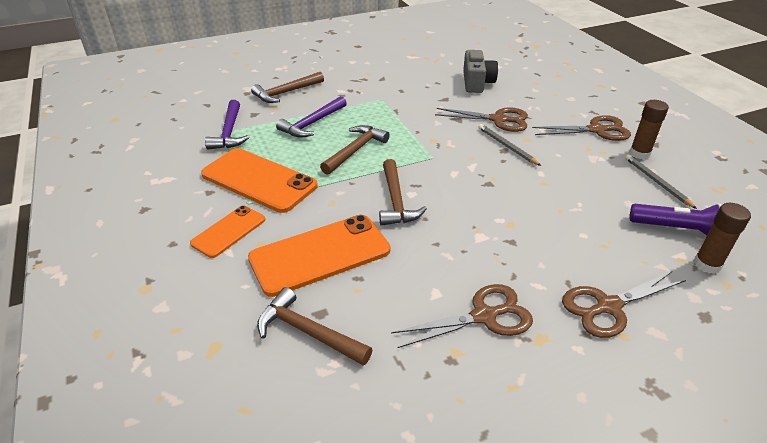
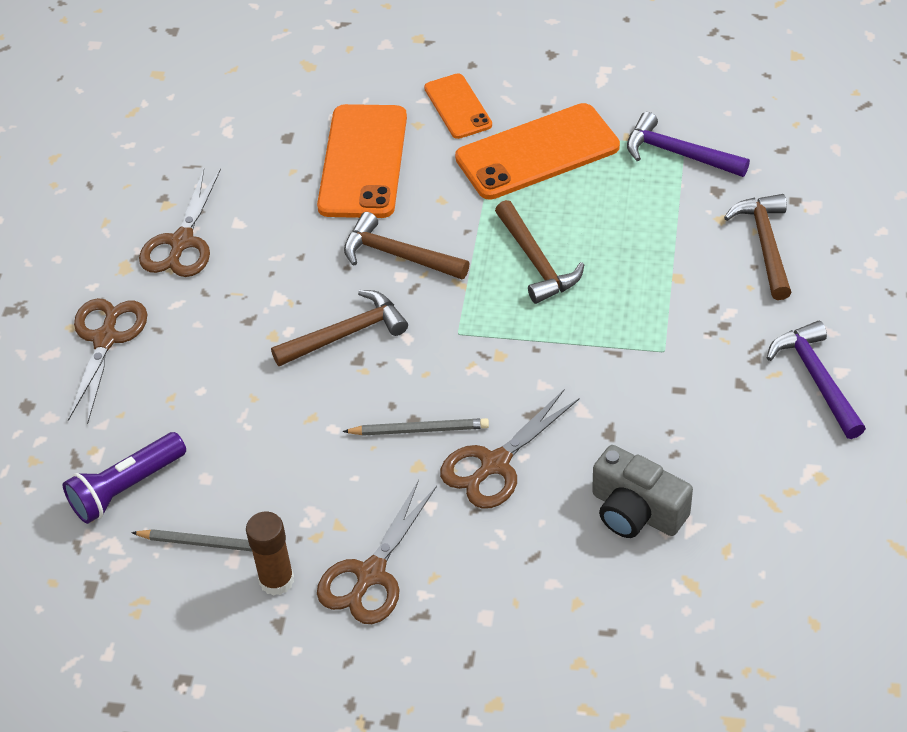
camera: 125 degrees right, 10 degrees up
(308, 332) = (273, 123): brown hammer -> brown hammer (346, 334)
(312, 123) = (643, 243): purple hammer -> purple hammer (816, 379)
(707, 264) = (66, 467): brown glue stick -> none

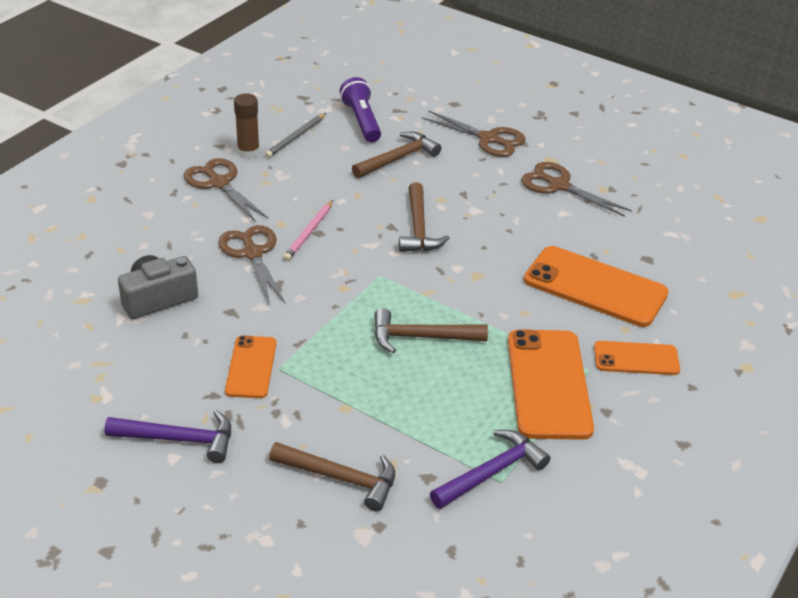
camera: 110 degrees right, 10 degrees down
(398, 255) = (478, 273): brown hammer -> brown hammer (398, 158)
(419, 429) = (309, 233): grey pencil -> pink pencil
(679, 373) = (251, 367): none -> orange phone

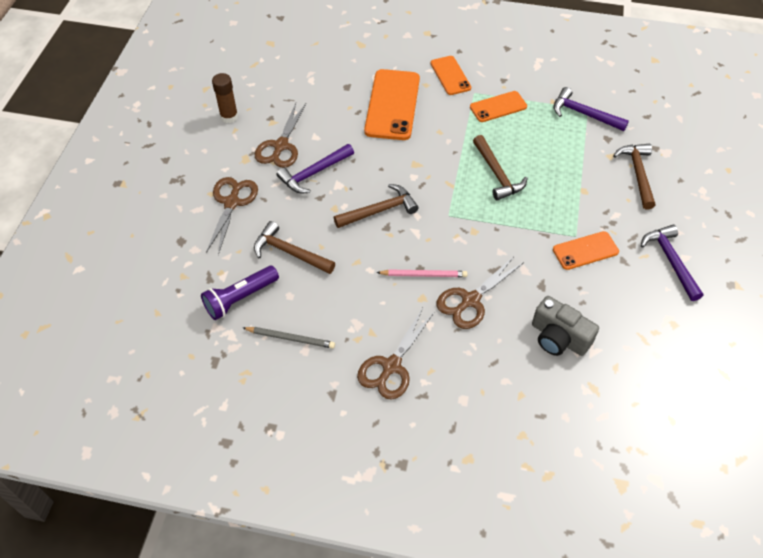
camera: 110 degrees left, 15 degrees up
(248, 152) = (332, 365): brown glue stick -> brown glue stick (229, 116)
(503, 198) = (314, 173): none -> purple hammer
(549, 384) = (498, 107): orange phone -> orange phone, size x0.57

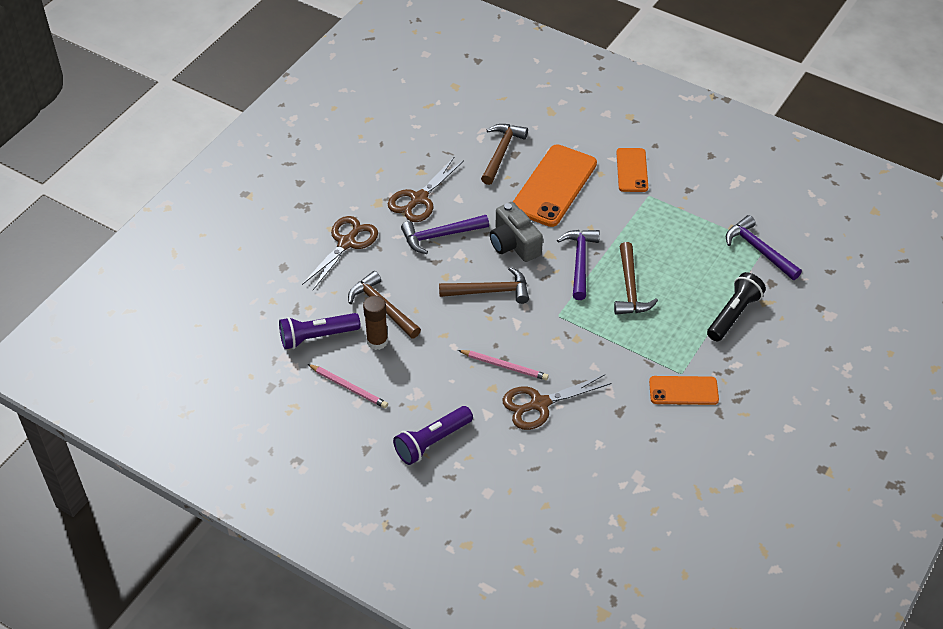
camera: 20 degrees right, 5 degrees down
(229, 116) = (380, 155): brown glue stick -> brown glue stick (377, 341)
(290, 338) = (349, 387): grey pencil -> pink pencil
(391, 367) = (432, 442): brown scissors -> purple flashlight
(498, 107) = (667, 217): orange phone -> none
(558, 337) = (611, 465): grey camera -> grey camera (514, 244)
(592, 173) = (733, 315): none -> black flashlight
(637, 174) = (784, 329): brown hammer -> brown hammer (501, 153)
(670, 261) = (770, 427): purple hammer -> purple hammer (580, 262)

